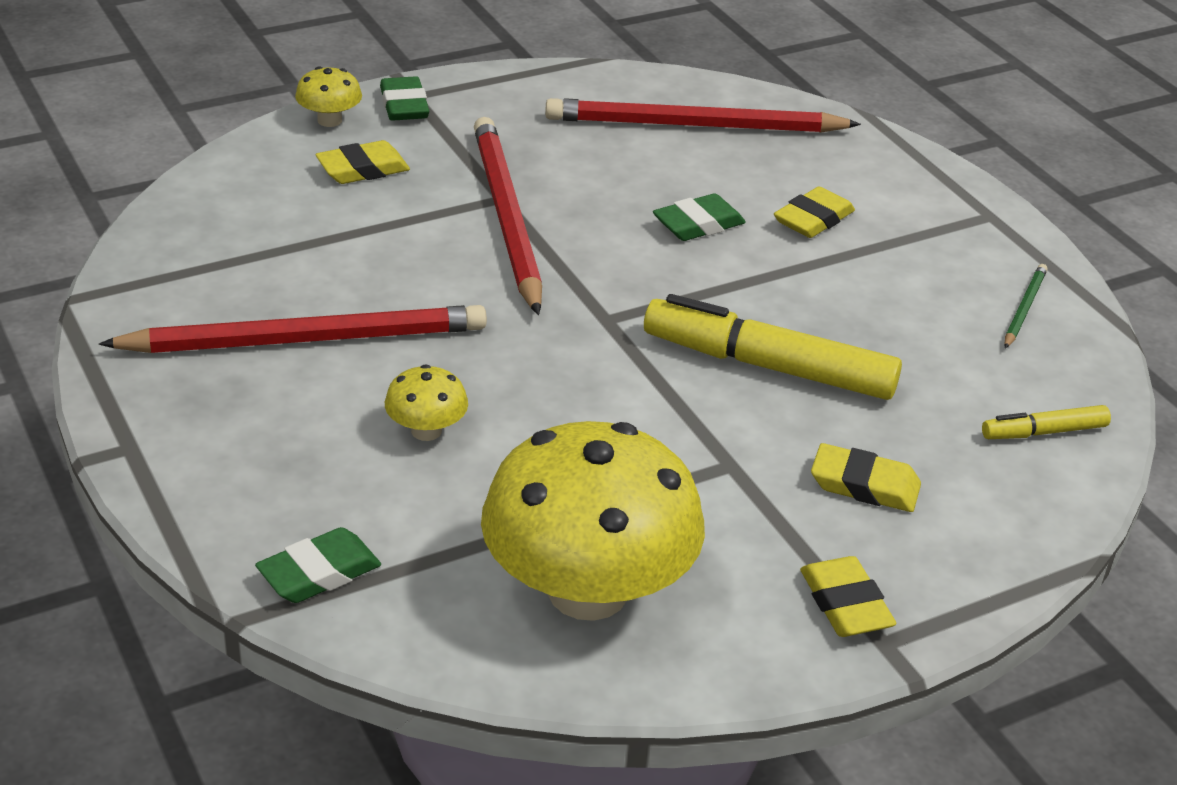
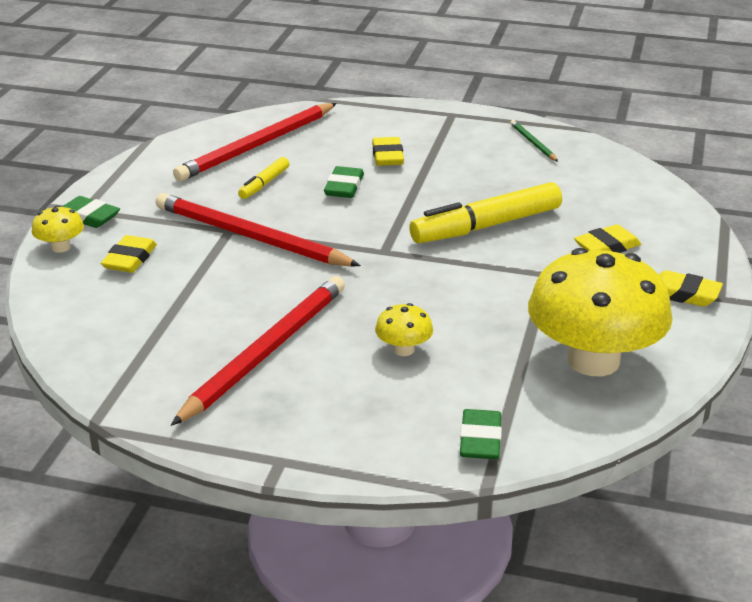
camera: 45 degrees left, 5 degrees down
(1044, 432) = (625, 185): yellow marker -> yellow marker (264, 184)

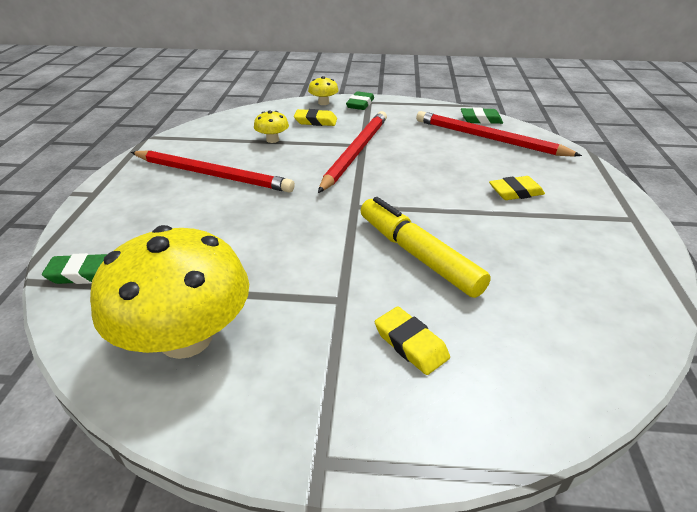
camera: 80 degrees right, 5 degrees up
(264, 184) = (432, 148): yellow marker -> none
(344, 187) = (447, 178): green eraser -> green eraser (481, 119)
(403, 349) = (212, 227): yellow mushroom -> yellow mushroom (272, 140)
(533, 143) = (618, 276): green pencil -> none
(683, 294) = (321, 419): yellow eraser -> none

